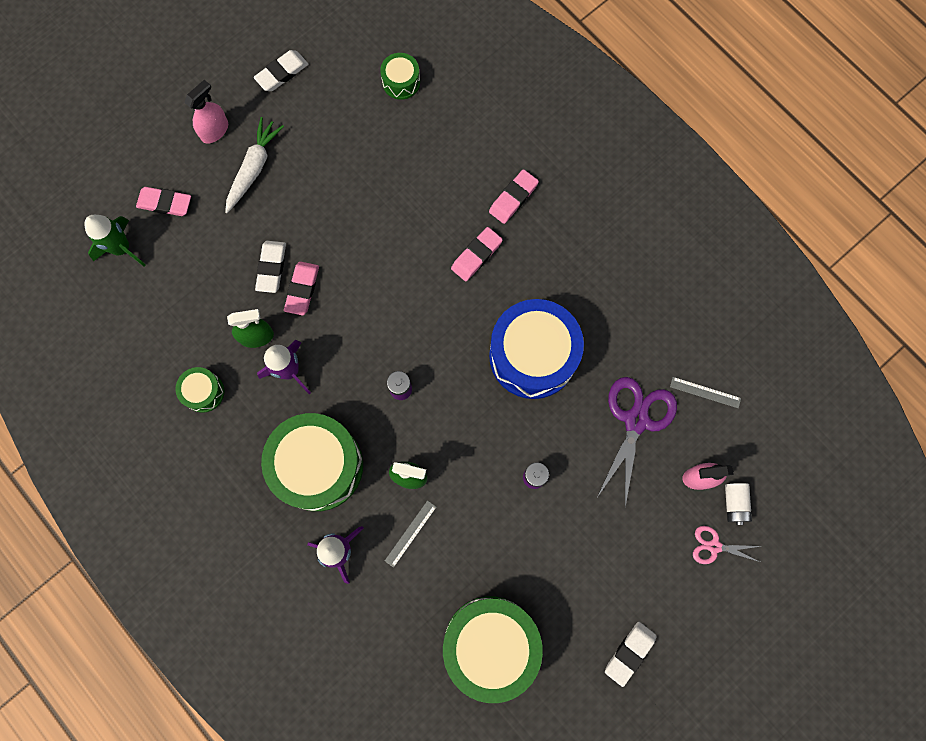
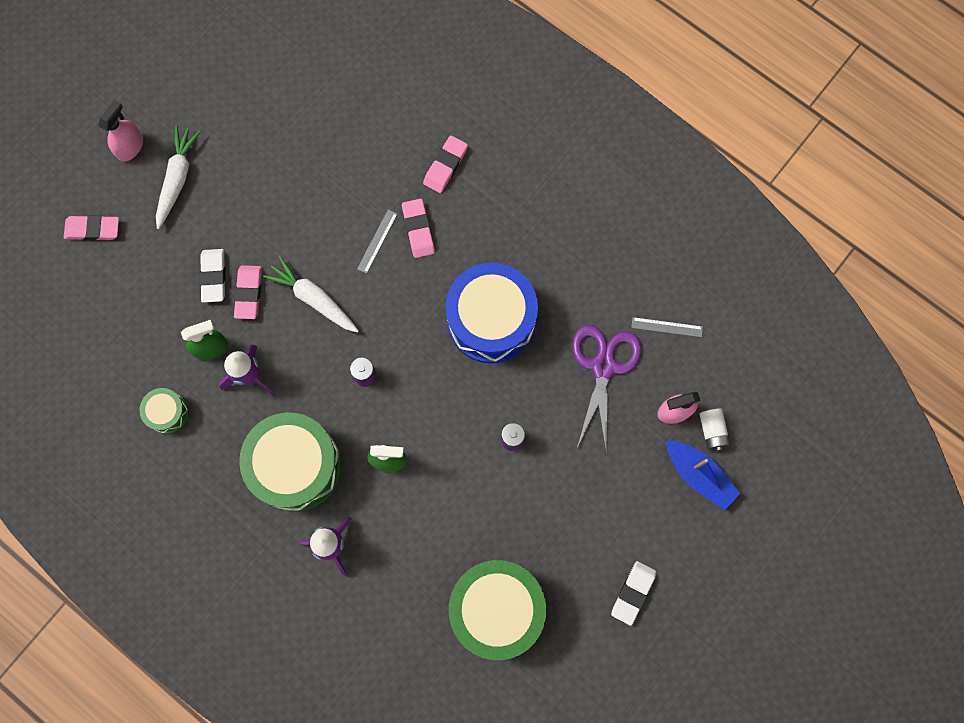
camera: 10 degrees left, 0 degrees up
(122, 248) = (57, 283): green rocket -> none
(282, 73) = (188, 76): white eraser -> none
(364, 305) = (313, 298): none -> white carrot
(401, 82) = (312, 66): green drum -> none
(410, 533) = (399, 516): grey ruler -> grey ruler (377, 241)
(476, 255) = (418, 229): pink eraser -> pink eraser turned 45 degrees counterclockwise
(714, 546) = (699, 475): pink scissors -> blue boat

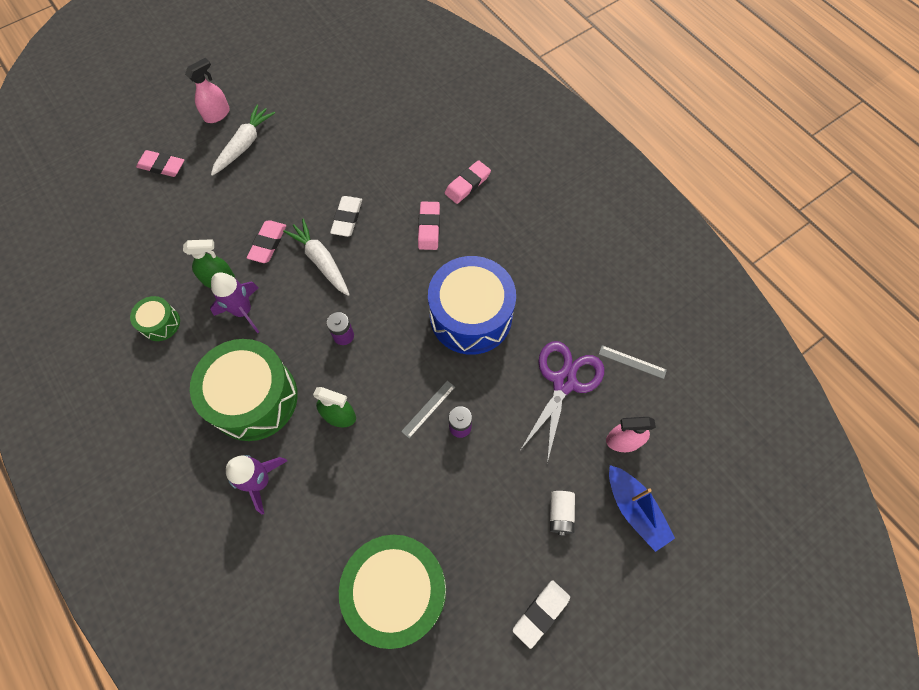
camera: 15 degrees right, 10 degrees down
(213, 276) = (244, 224): white eraser -> white eraser (347, 218)
(377, 241) = (391, 228): grey ruler -> grey ruler (428, 409)
(712, 431) = (657, 469): white battery -> white battery (560, 514)

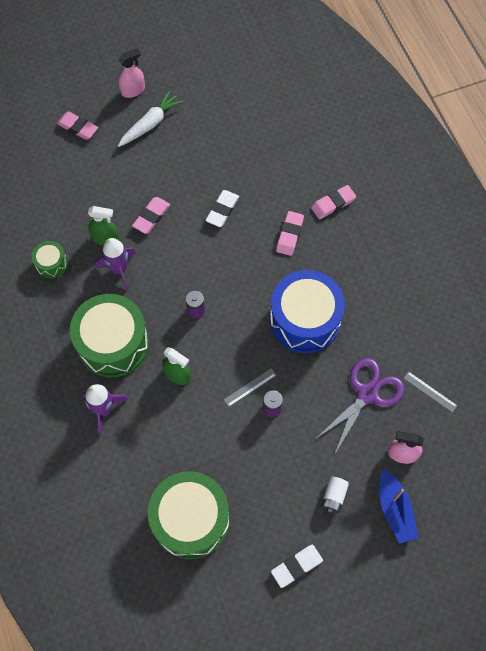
camera: 15 degrees right, 0 degrees up
(321, 261) = (192, 242): white carrot -> none

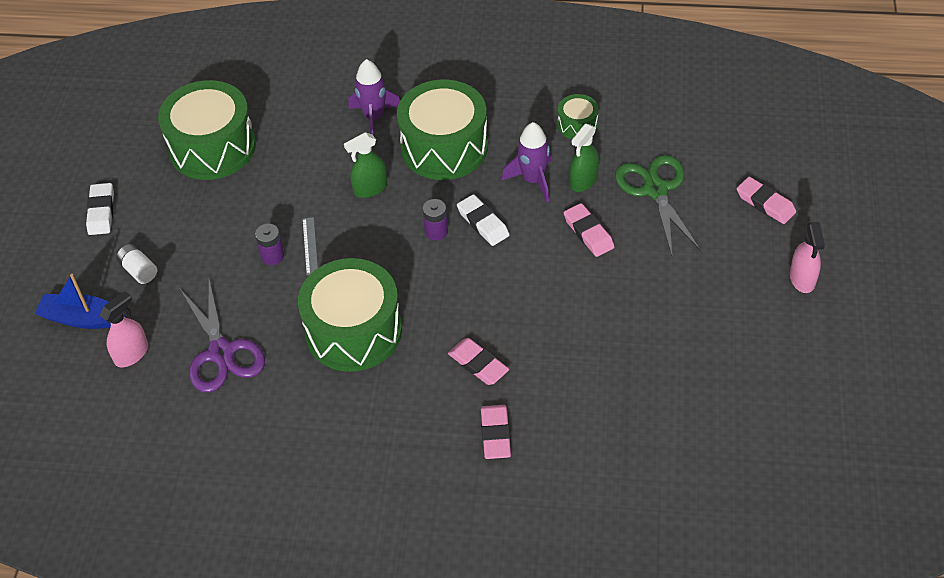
camera: 120 degrees right, 15 degrees down
(78, 127) = (765, 203): pink eraser -> pink eraser turned 75 degrees clockwise
(94, 192) = (655, 190): none -> green scissors
(150, 124) = (735, 279): white carrot -> none
(222, 210) = (557, 307): white eraser -> white eraser (483, 223)
(305, 320) = (353, 331): blue drum -> green drum
(430, 391) = (176, 418): grey ruler -> none

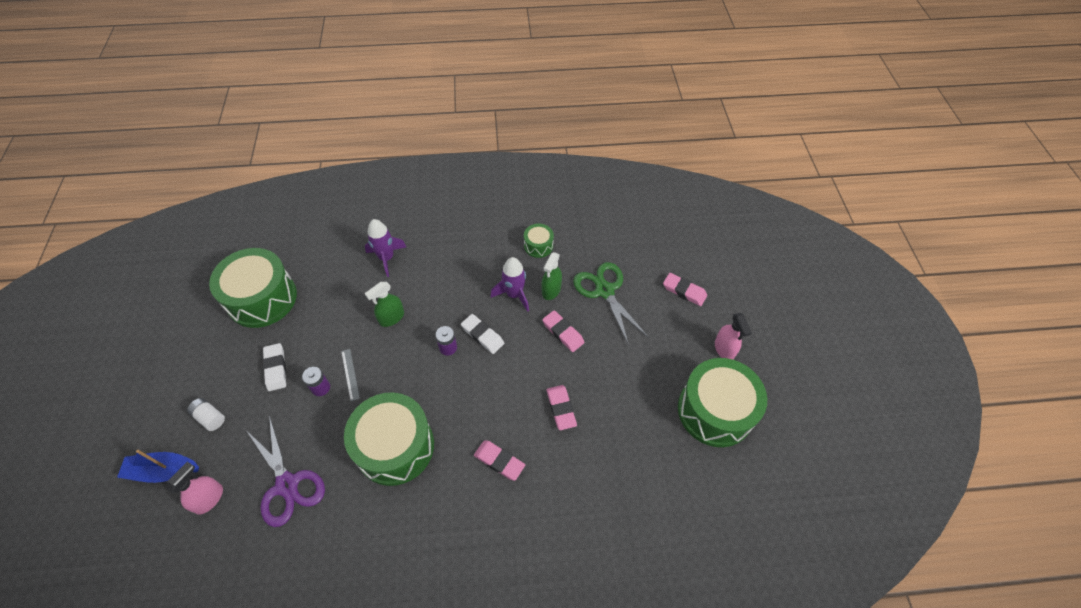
camera: 15 degrees left, 5 degrees up
(101, 212) = (174, 368): white eraser -> white eraser (276, 368)
(444, 147) = (443, 275): green drum -> green drum (715, 411)
(495, 434) = (523, 524): pink eraser -> pink eraser (561, 408)

